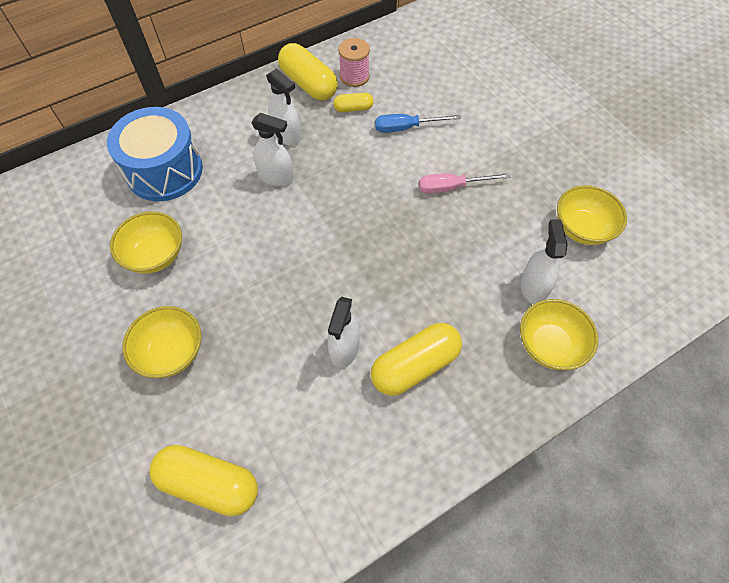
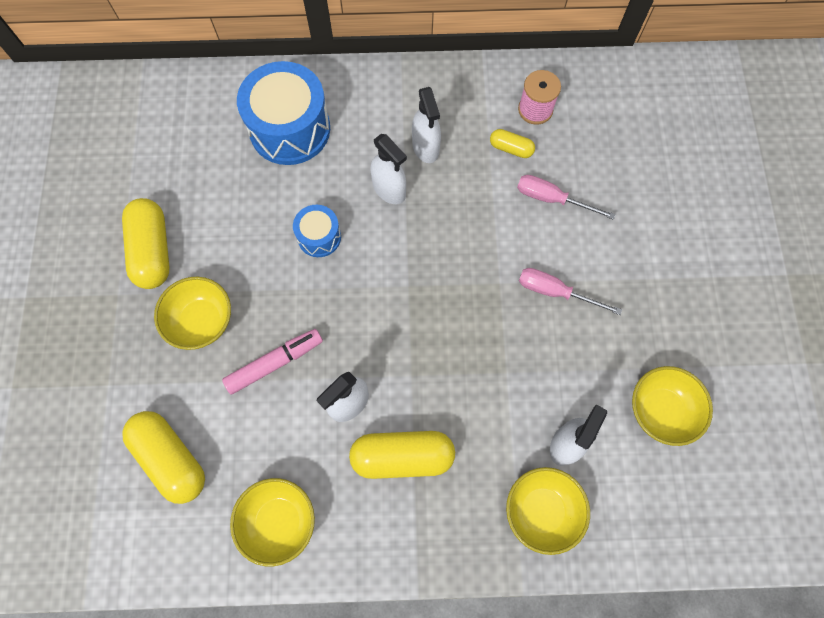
camera: 30 degrees right, 10 degrees up
(155, 255) = (236, 216): yellow bowl -> yellow bowl (278, 521)
(238, 237) = (319, 237): none -> blue drum
(259, 351) = (275, 363): none -> pink marker
(308, 84) = (482, 96): yellow capsule -> yellow capsule (152, 250)
(406, 128) = (551, 199): blue screwdriver -> pink screwdriver

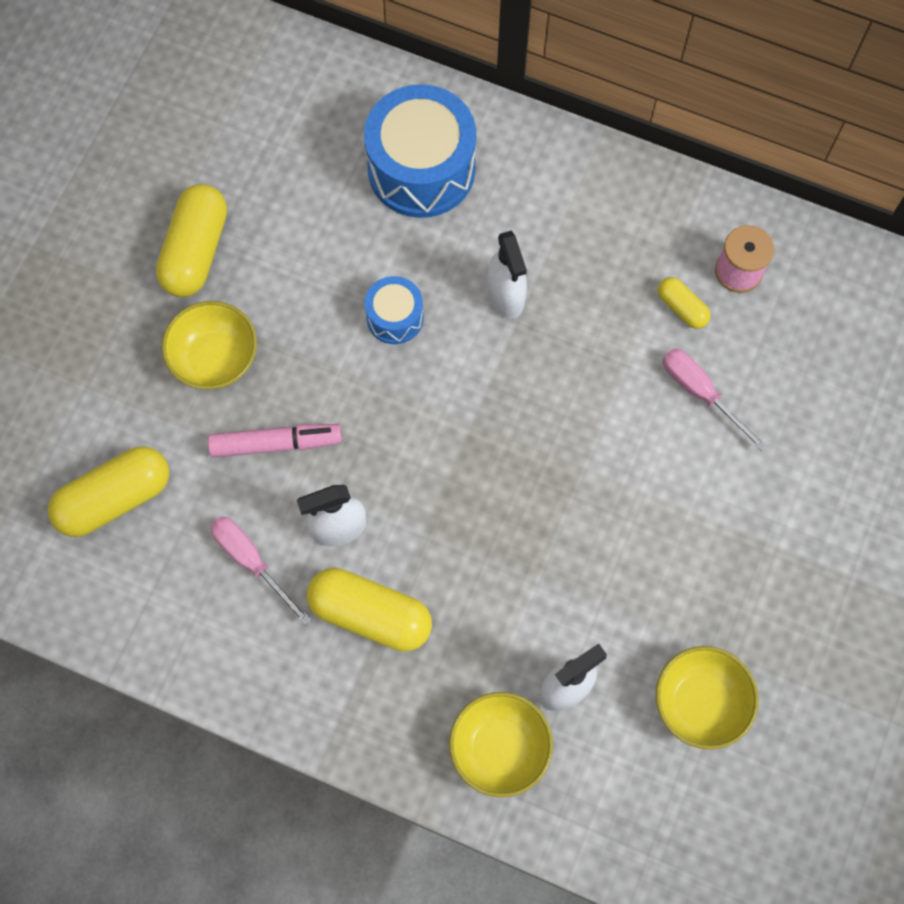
camera: 25 degrees right, 0 degrees up
(171, 458) = (115, 499): yellow capsule -> yellow capsule turned 75 degrees clockwise
(278, 521) = (200, 621): yellow bowl -> none
(425, 147) = (576, 261): white spray bottle -> none
(555, 292) = (645, 507): pink screwdriver -> pink screwdriver (251, 561)

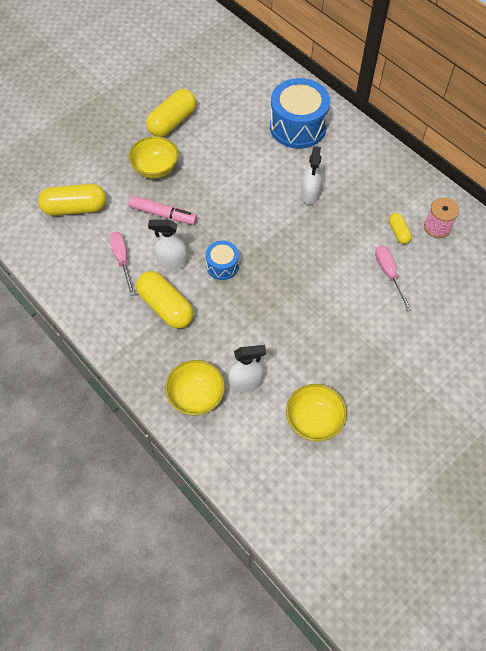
camera: 25 degrees right, 10 degrees down
(395, 317) = (250, 183): blue drum -> blue drum (222, 266)

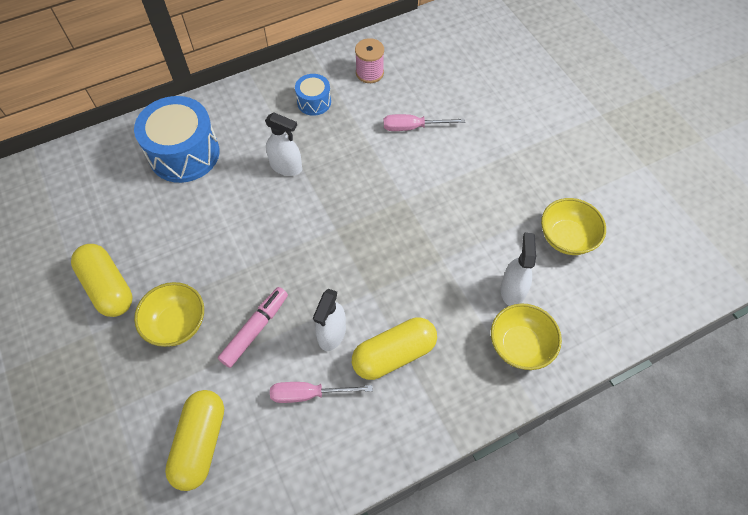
camera: 75 degrees left, 0 degrees up
(222, 266) = (354, 279): blue drum -> blue drum (314, 102)
(398, 232) = (365, 105): yellow capsule -> none

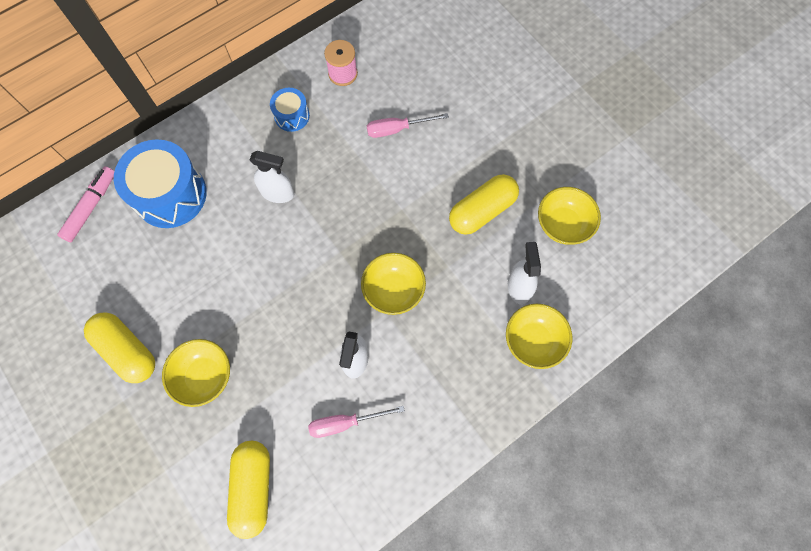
camera: 10 degrees left, 10 degrees up
(255, 329) = (281, 368): pink marker -> pink marker (91, 207)
(383, 273) = (393, 290): none -> yellow bowl
(394, 354) = (418, 370): yellow capsule -> yellow capsule (482, 211)

